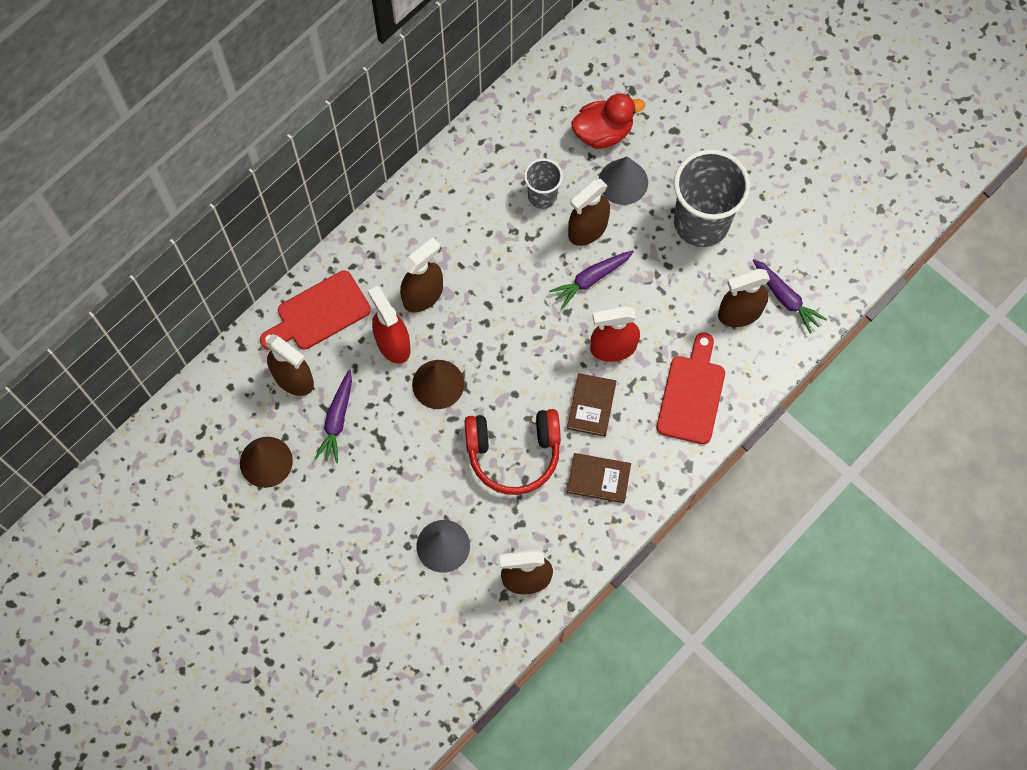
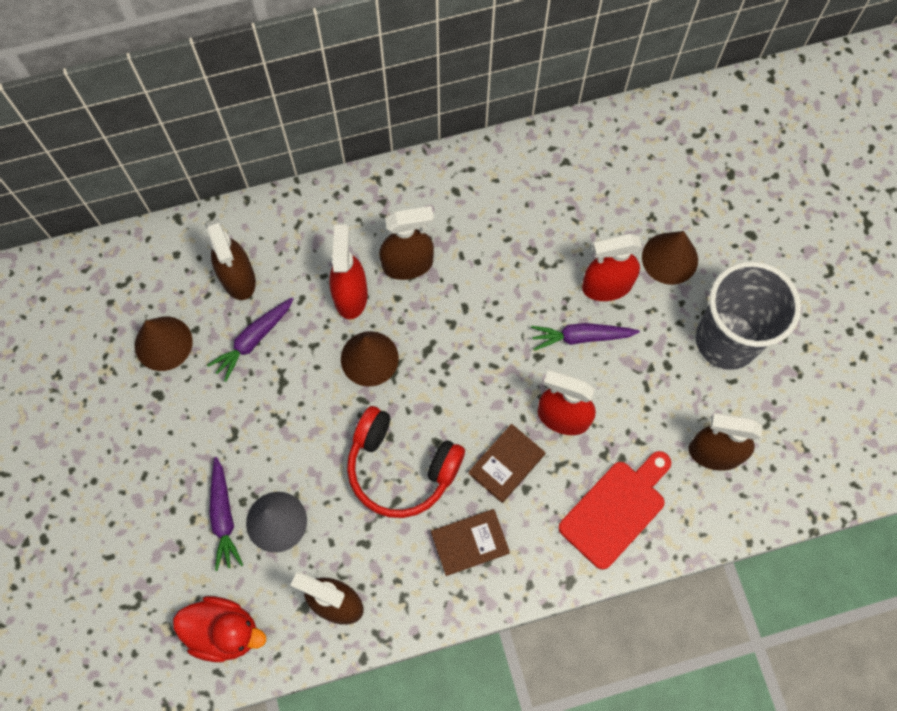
camera: 30 degrees right, 0 degrees up
(319, 313) = (300, 229): red cutting board -> none
(542, 196) = (581, 230): grey cup -> none
(587, 229) = (606, 286): brown spray bottle -> red spray bottle
(598, 479) = (470, 542): brown book -> brown book turned 60 degrees counterclockwise
(603, 132) = (677, 200): red duck -> red duck (224, 631)
(623, 182) = (670, 258): grey cone -> brown cone
(785, 298) = (771, 464): purple carrot -> purple carrot (224, 516)

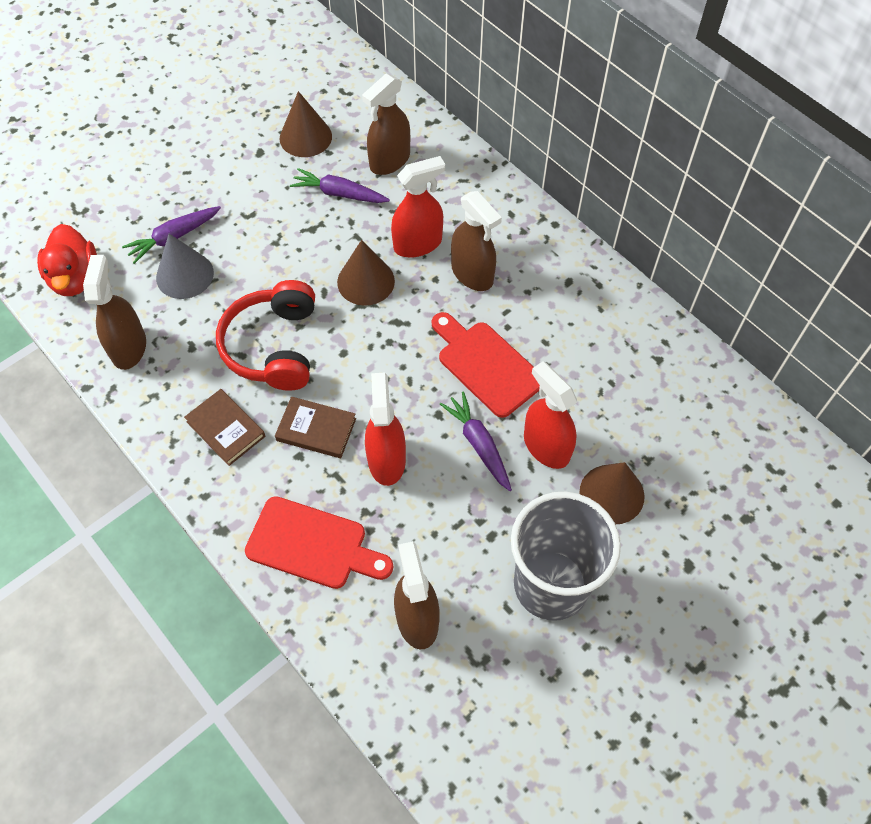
camera: 65 degrees right, 10 degrees down
(508, 296) = (486, 365): none -> red cutting board

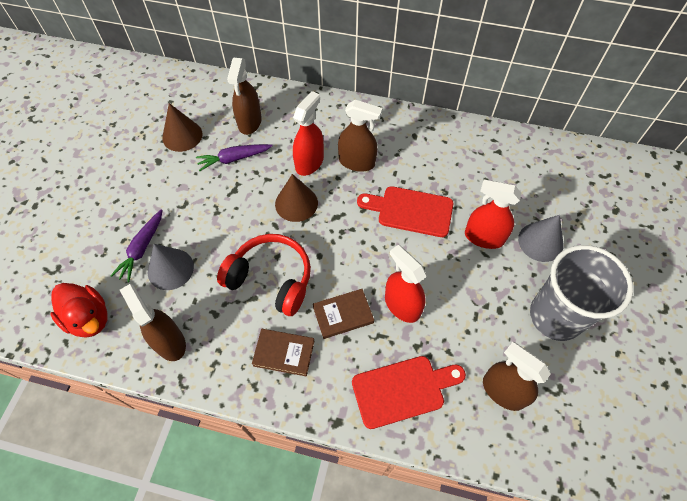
camera: 35 degrees left, 0 degrees up
(273, 346) = (271, 279): red headphones -> red headphones turned 150 degrees clockwise
(479, 444) = (446, 260): purple carrot -> none
(611, 494) = (540, 242): brown cone -> grey cone

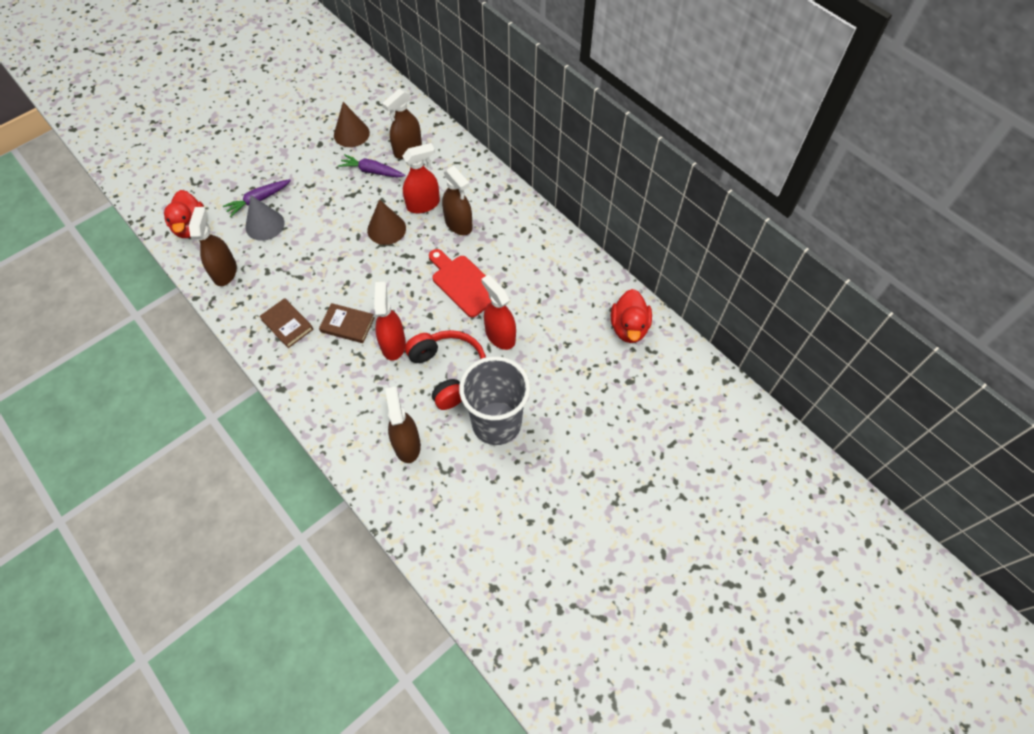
camera: 35 degrees right, 0 degrees up
(271, 279) = (322, 271): red headphones -> red headphones (448, 372)
(402, 390) = (341, 398): red cutting board -> none
(540, 242) = (541, 366): grey cone -> none
(572, 167) = (629, 328): none -> red duck

